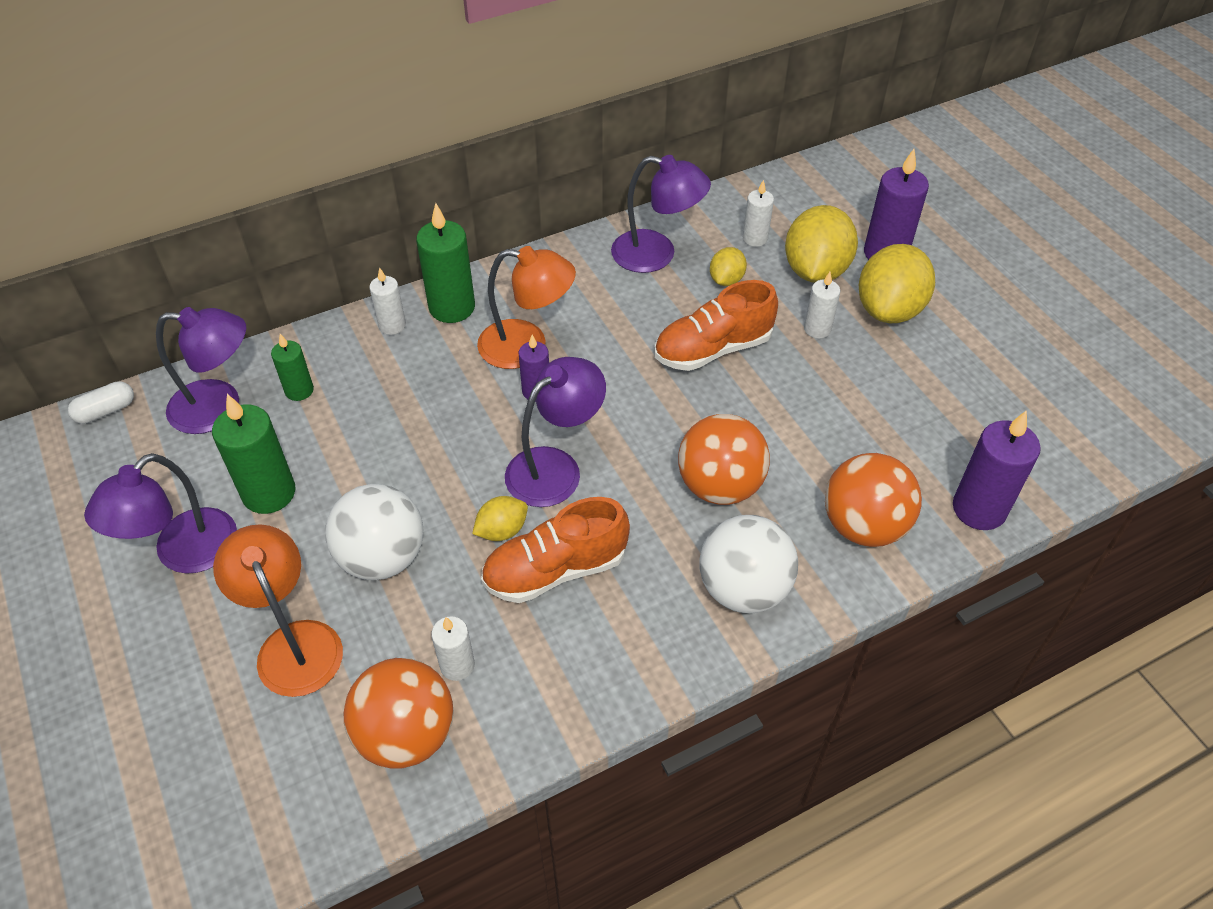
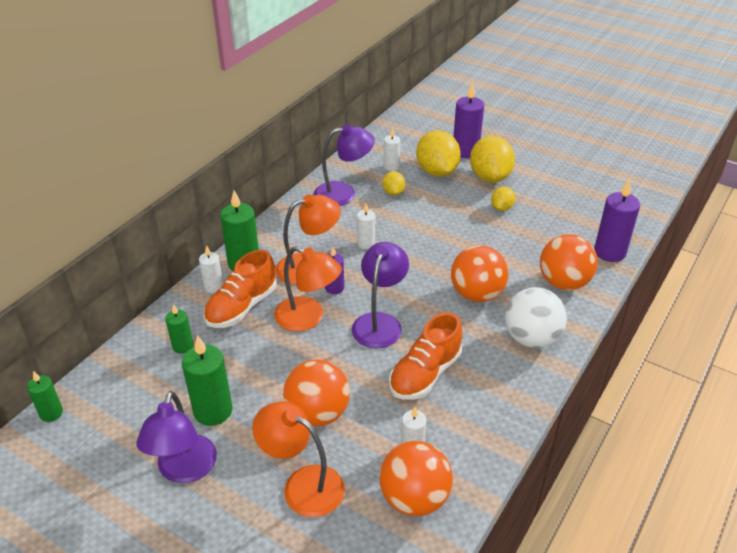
camera: 30 degrees left, 10 degrees down
(106, 411) = (51, 413): white capsule -> green candle
(219, 407) = (135, 377): purple lamp -> none
(382, 557) = (318, 413): white ball -> orange ball
(470, 420) = (308, 318): none -> orange lamp
(502, 530) = (377, 367): yellow lemon -> yellow lemon (501, 208)
(713, 349) = (415, 229): orange shoe -> orange shoe (242, 307)
(817, 329) = (461, 199): white candle -> white candle (366, 243)

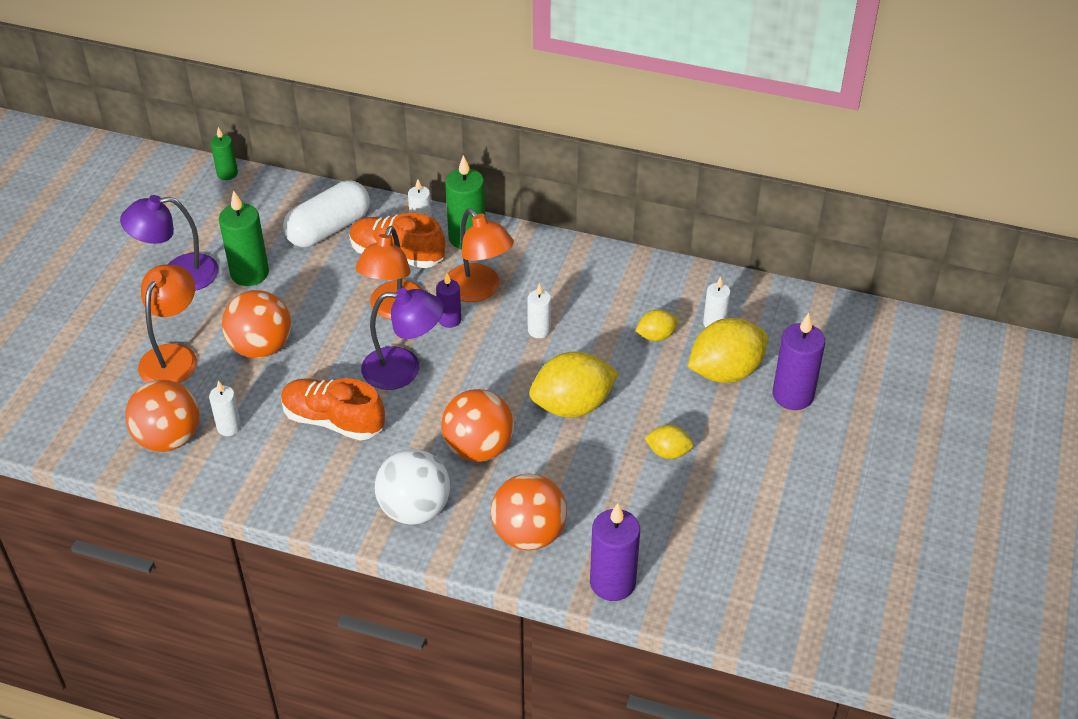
camera: 75 degrees right, 5 degrees up
(183, 346) = (329, 229): green candle -> white capsule
(343, 193) = (633, 290): purple lamp -> none
(490, 177) = (738, 431): yellow lemon -> yellow lemon (572, 406)

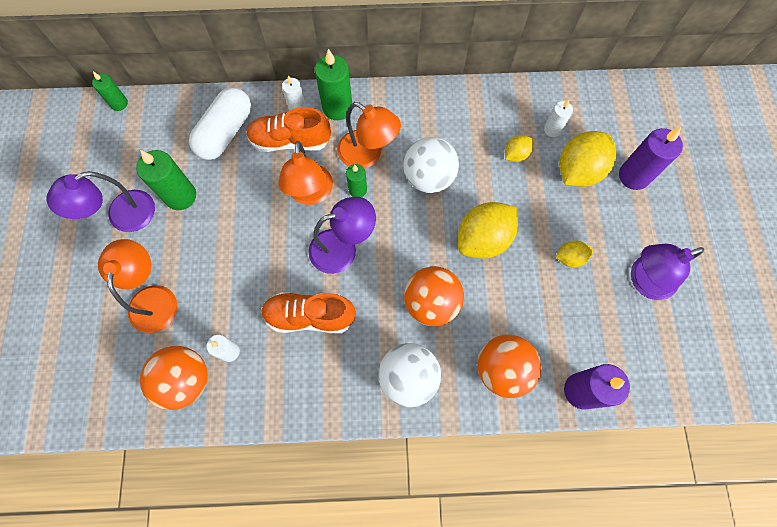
camera: 20 degrees left, 25 degrees up
(261, 347) = (221, 265): orange ball -> none
(449, 320) = (357, 190): purple candle -> green candle
(539, 330) = (429, 177): white candle -> white ball
(749, 500) = (644, 281): none -> purple lamp

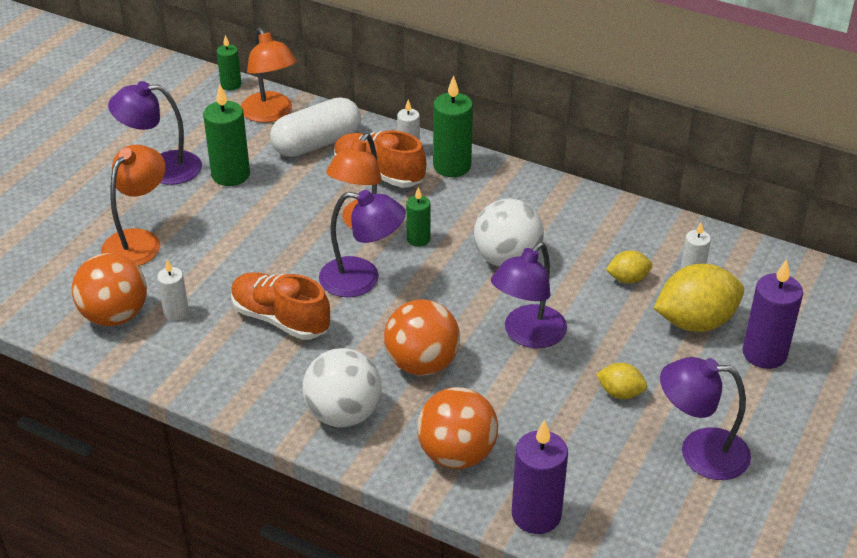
camera: 30 degrees right, 30 degrees down
(368, 155) = (453, 215): orange lamp -> orange lamp (270, 114)
(483, 239) = (527, 335): yellow lemon -> purple lamp

